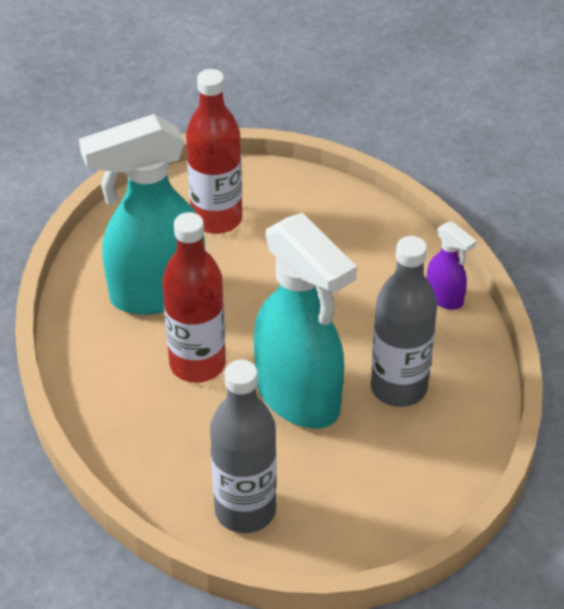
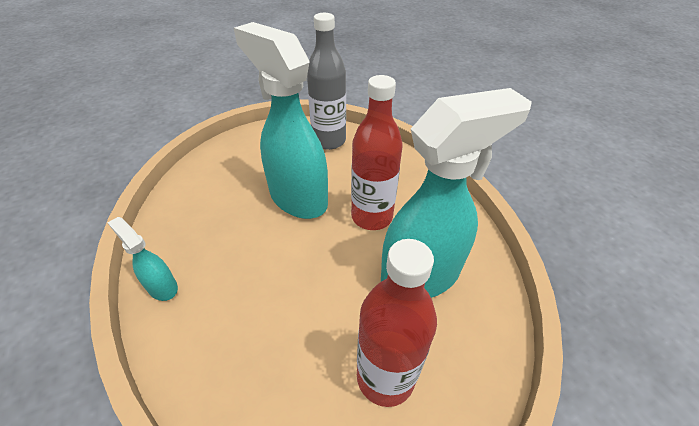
camera: 175 degrees right, 0 degrees up
(398, 388) = (226, 208): grey bottle -> none
(445, 298) = (162, 287): purple spray bottle -> turquoise spray bottle

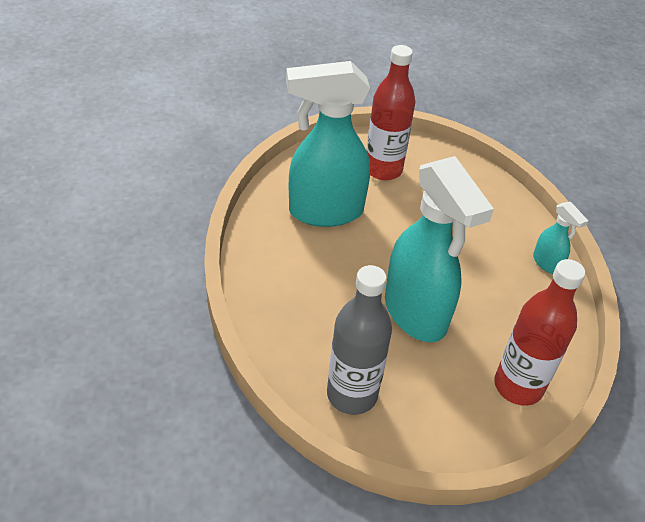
camera: 165 degrees left, 0 degrees up
(371, 217) = (342, 270): red bottle -> red bottle (518, 386)

